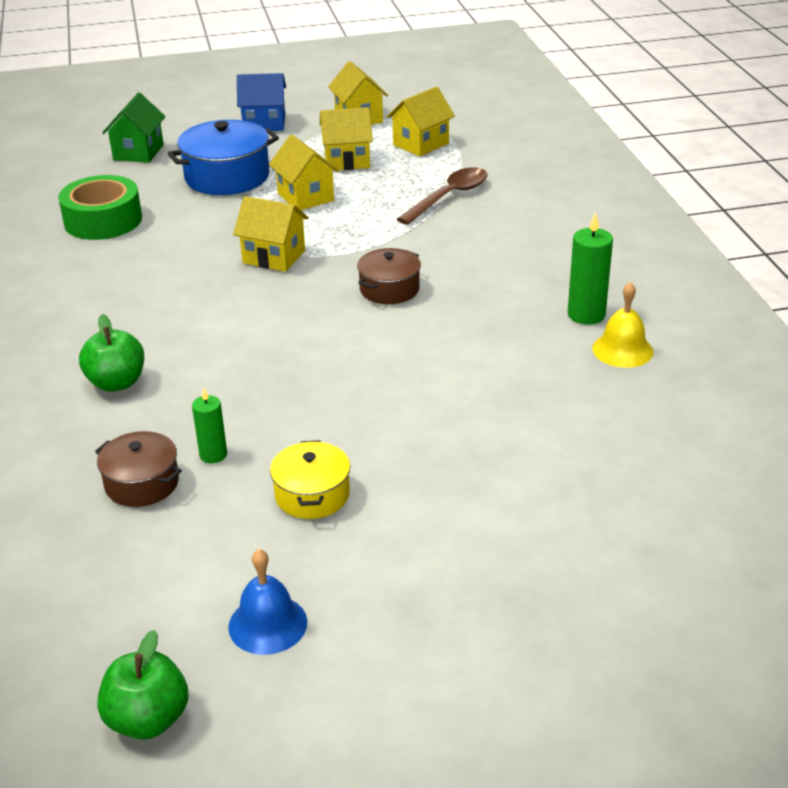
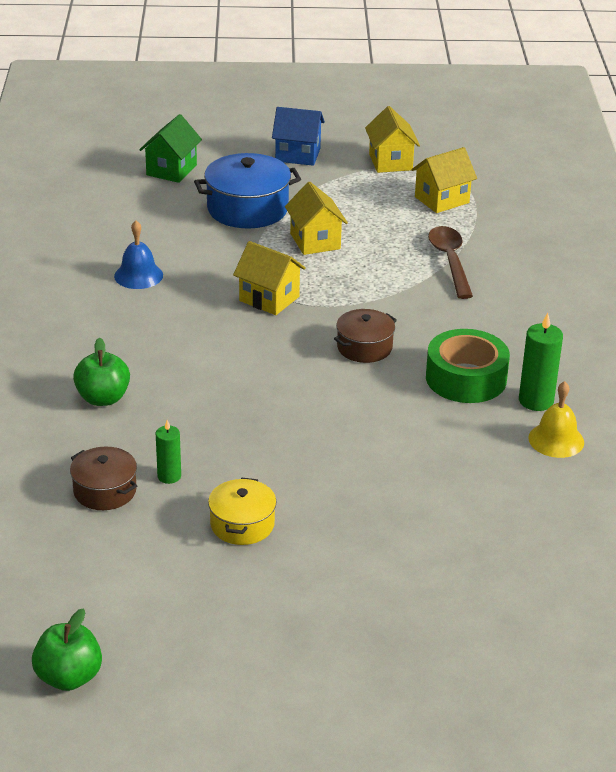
camera: 10 degrees right, 0 degrees up
(103, 220) = (124, 238): green tape -> green tape (466, 378)
(267, 624) = (178, 623): blue bell -> blue bell (138, 275)
(347, 161) = (365, 208): yellow house -> none
(449, 197) = (450, 261): brown spoon -> brown spoon turned 60 degrees counterclockwise

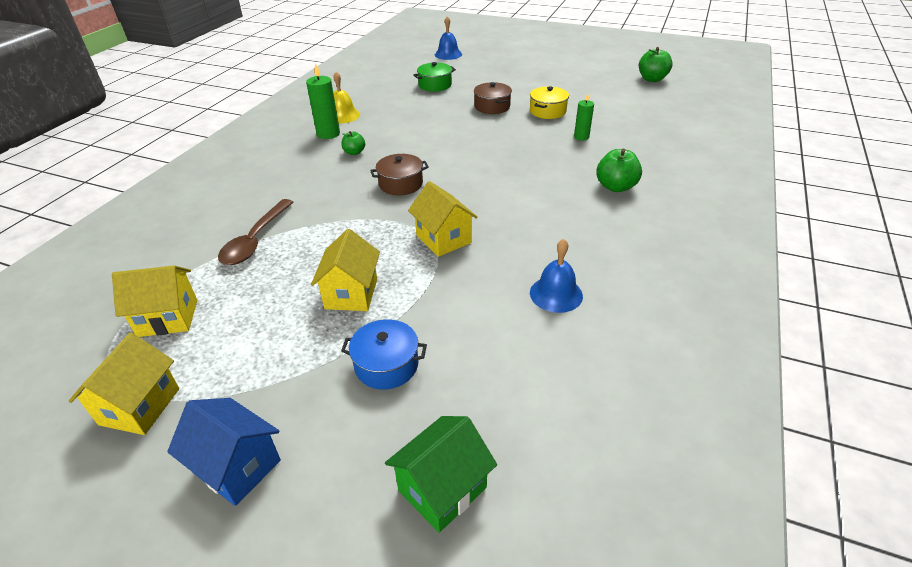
camera: 155 degrees left, 5 degrees up
(105, 491) = (623, 137): brown pot -> brown pot (492, 107)
(247, 209) = (386, 365): blue pot -> blue pot, size x0.60
(466, 378) = (354, 152): green tape -> green apple
(480, 552) = (435, 85): none -> green pot
(543, 673) = (448, 54): none -> blue bell

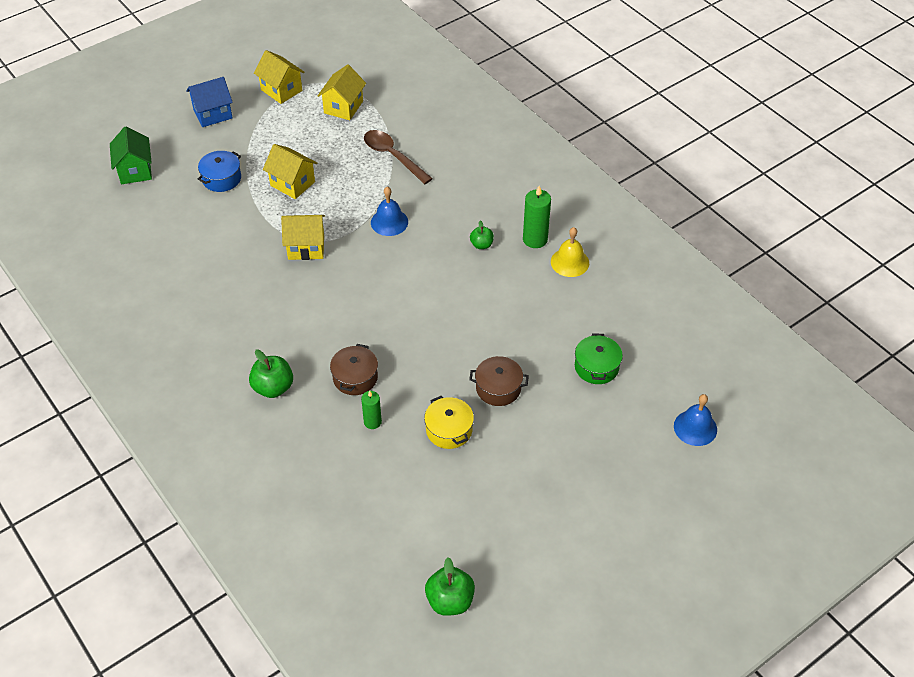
camera: 120 degrees right, 10 degrees up
(401, 184) = (401, 254): brown pot -> brown pot (355, 378)
(556, 294) = (200, 274): blue bell -> blue bell (389, 222)

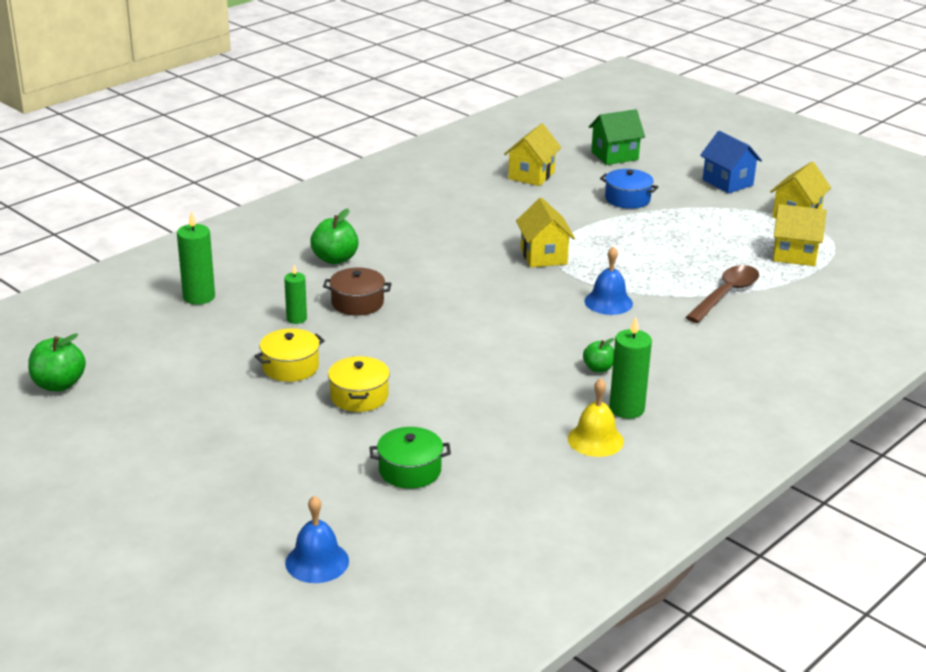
camera: 80 degrees right, 20 degrees down
(292, 183) = (641, 238): yellow house -> yellow house (531, 175)
(318, 494) = (199, 297): none -> green candle
(498, 388) = (359, 396): brown pot -> yellow pot

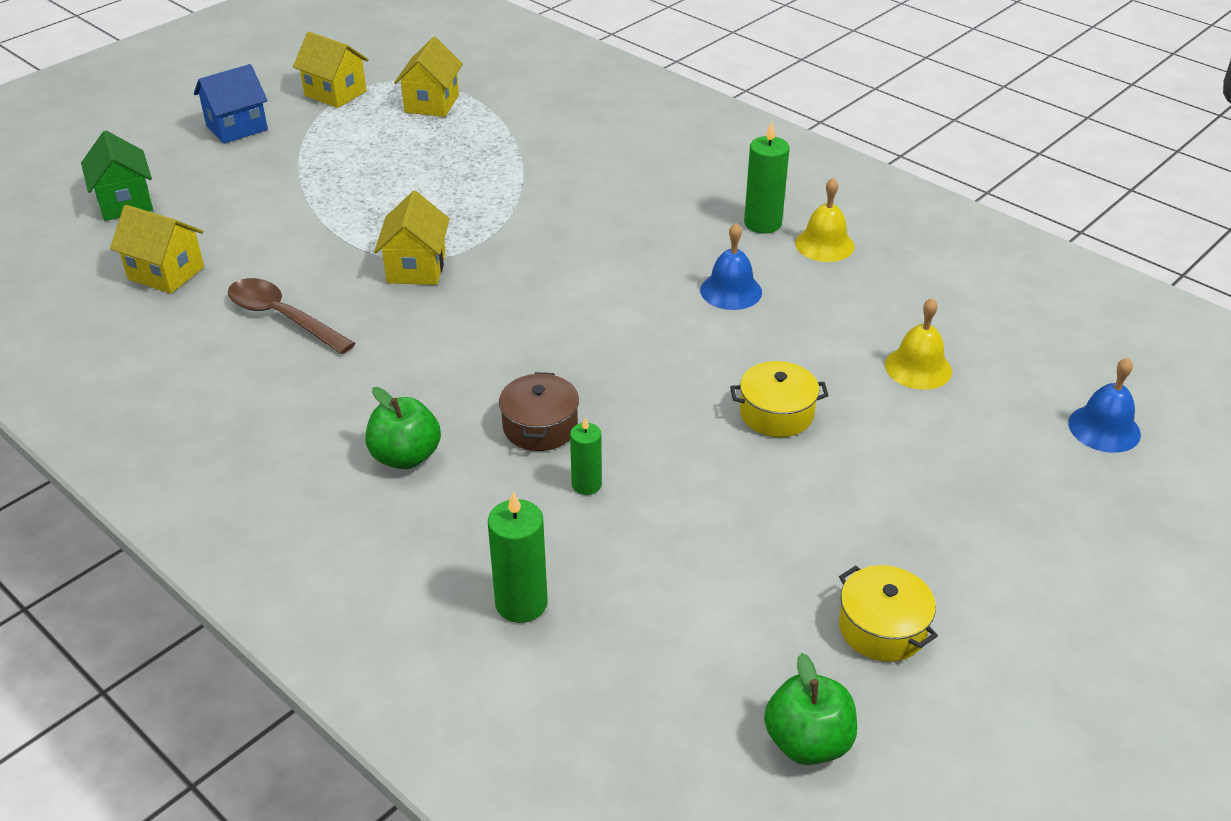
camera: 90 degrees left, 10 degrees up
(290, 367) = (717, 480): yellow pot -> yellow pot (882, 628)
(410, 470) = (918, 368): green pot -> yellow bell
(543, 256) = (416, 268): yellow house -> yellow house turned 75 degrees counterclockwise
(598, 368) = (685, 237): green apple -> none
(608, 302) = (537, 225): blue bell -> blue bell (731, 291)
(627, 199) = (264, 199): blue pot -> none
(726, 294) = (520, 150): brown spoon -> brown spoon (282, 317)

